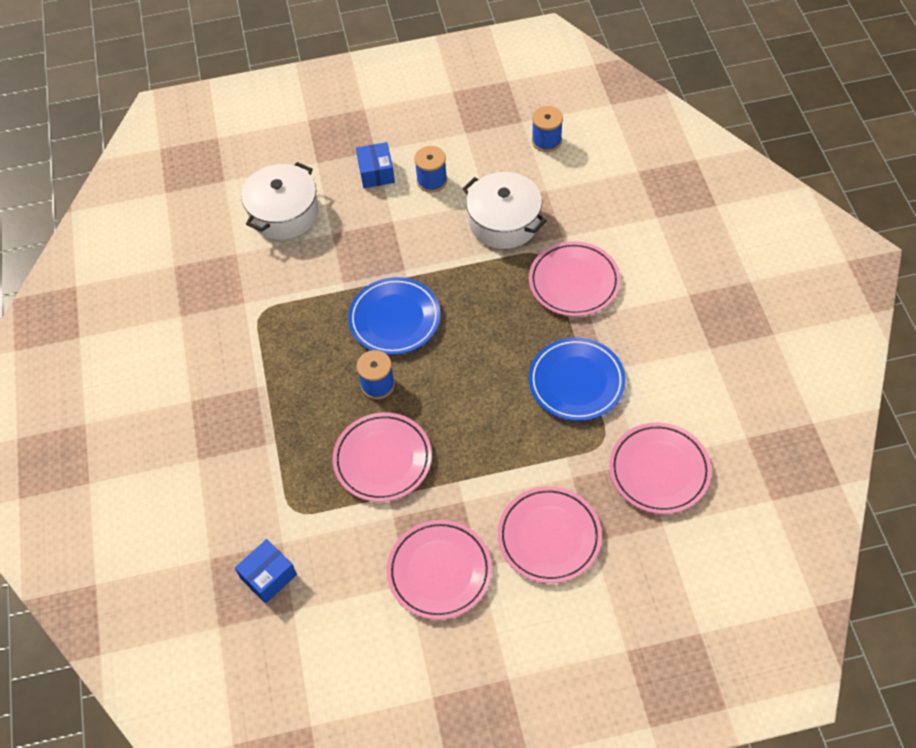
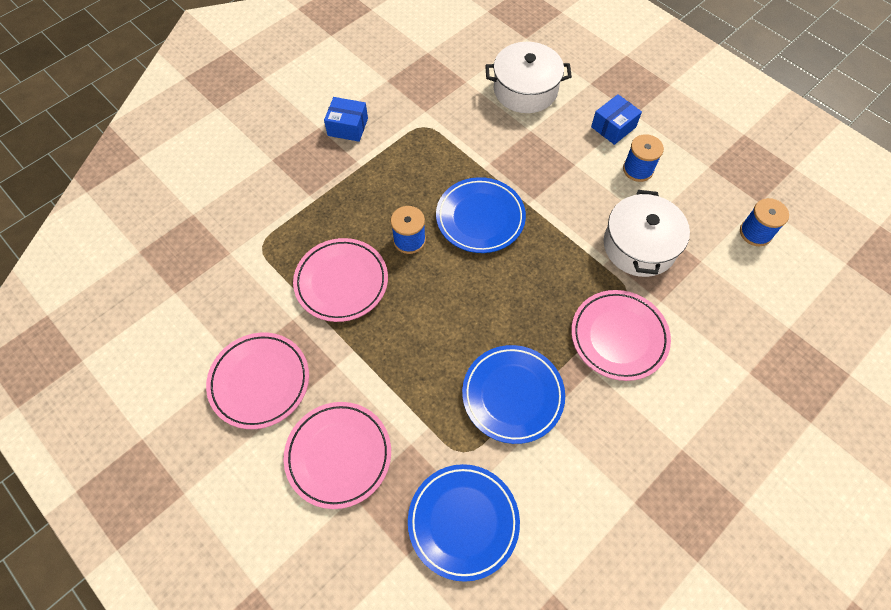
camera: 55 degrees right, 5 degrees up
(268, 576) = (196, 260): blue box -> blue box (348, 127)
(659, 470) = (463, 522): pink plate -> blue plate

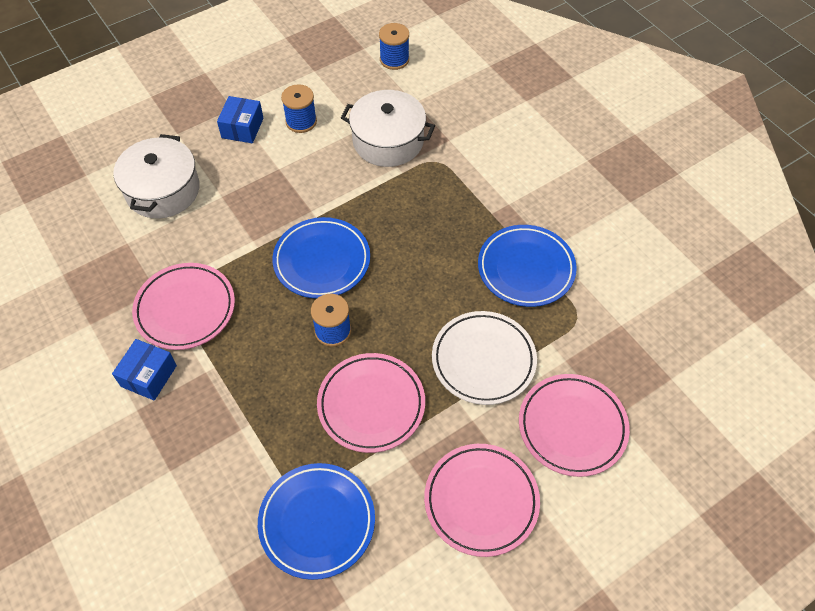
camera: 80 degrees left, 5 degrees down
(399, 367) = (483, 360): none -> white plate
(463, 522) = (642, 328): blue plate -> blue plate (317, 522)
(613, 127) = (242, 128): blue box -> blue box turned 45 degrees clockwise
(618, 337) = (479, 177): pink plate -> pink plate (185, 309)

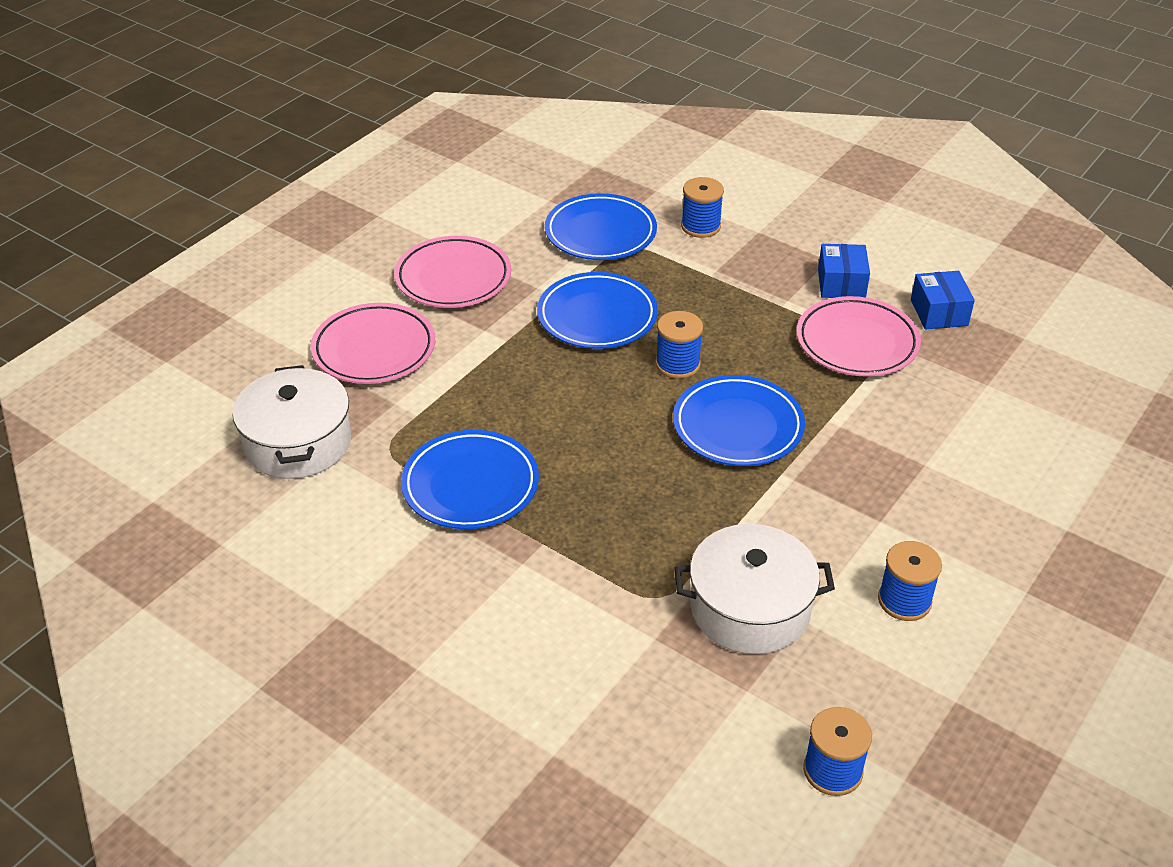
camera: 160 degrees right, 15 degrees down
(163, 190) = (1007, 451): white pot -> white pot (298, 442)
(217, 498) = (700, 226): none -> blue spool
(242, 128) = (982, 564): blue box -> blue box (939, 312)
(371, 405) = (597, 316): pink plate -> blue plate
(483, 360) = (491, 380): white plate -> none

